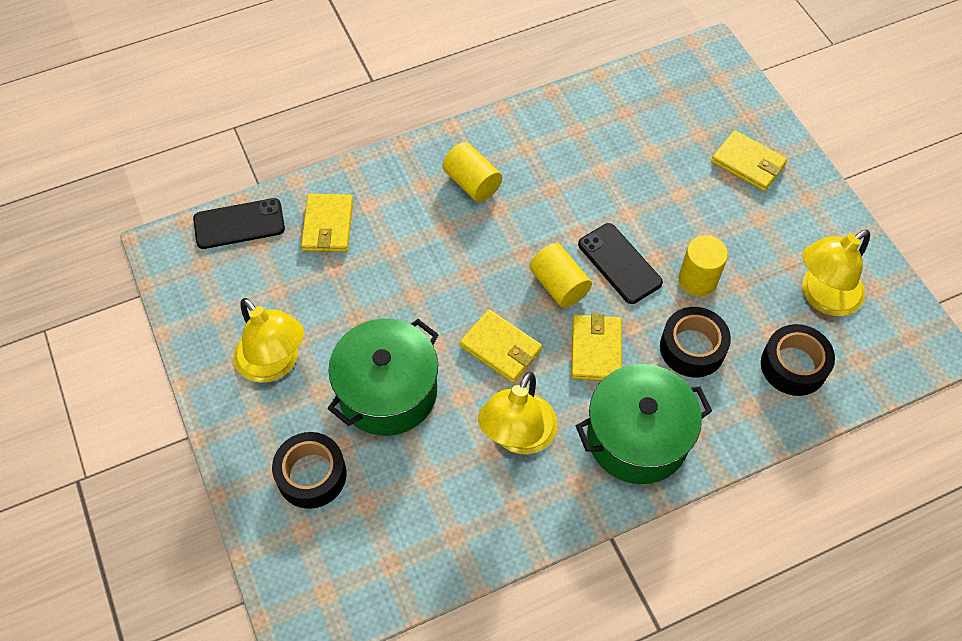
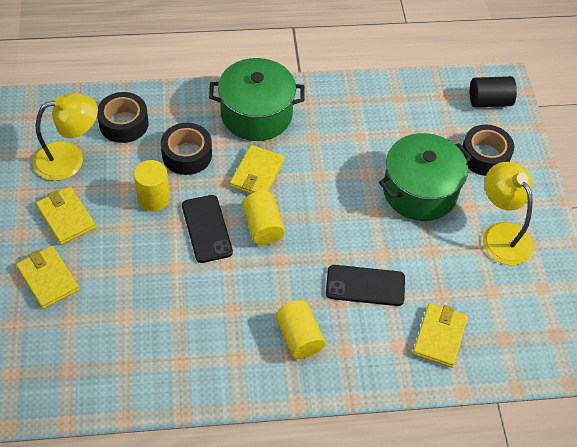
camera: 165 degrees left, 5 degrees down
(239, 224) = (519, 363): black phone -> black phone (365, 285)
(318, 578) = (489, 101): none -> black cylinder
(501, 348) = (326, 195): yellow wallet -> yellow wallet (66, 217)
(517, 437) = (337, 138): yellow lamp -> none

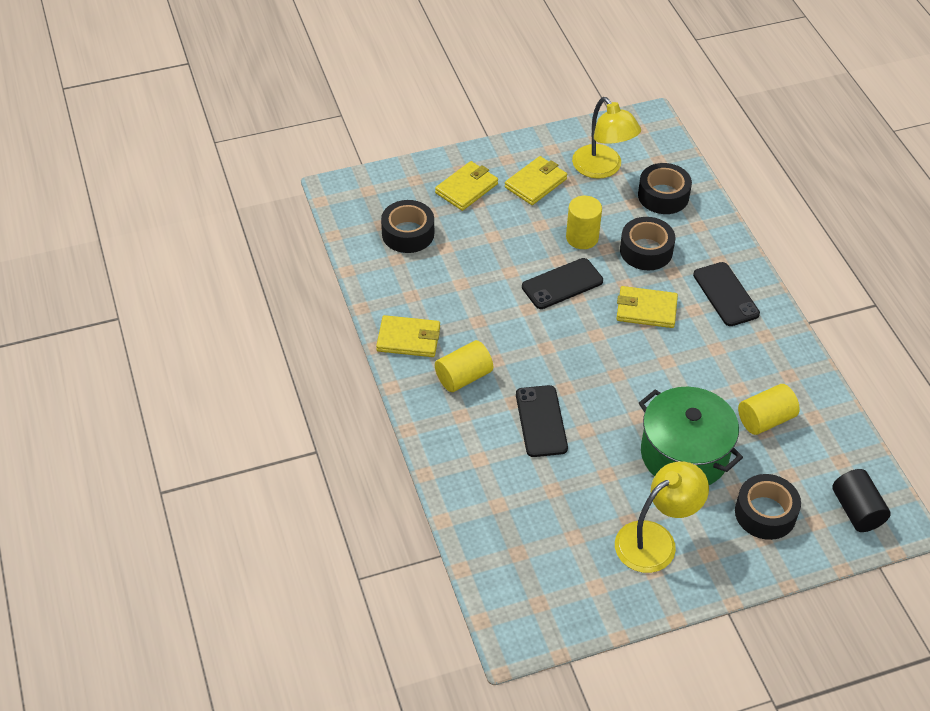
camera: 80 degrees right, 5 degrees down
(92, 347) = (408, 233): none -> black tape
(256, 114) = (725, 294): green pot -> black phone
(263, 227) = (581, 326): yellow cylinder -> yellow cylinder (765, 419)
(439, 336) = (501, 493): yellow wallet -> yellow wallet (408, 339)

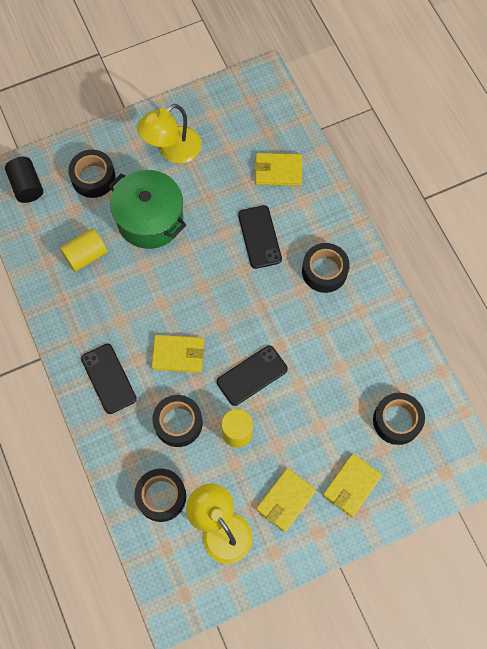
camera: 175 degrees right, 20 degrees up
(408, 339) = (374, 303): yellow wallet -> yellow wallet (278, 171)
(463, 377) = (324, 271): yellow cylinder -> black tape

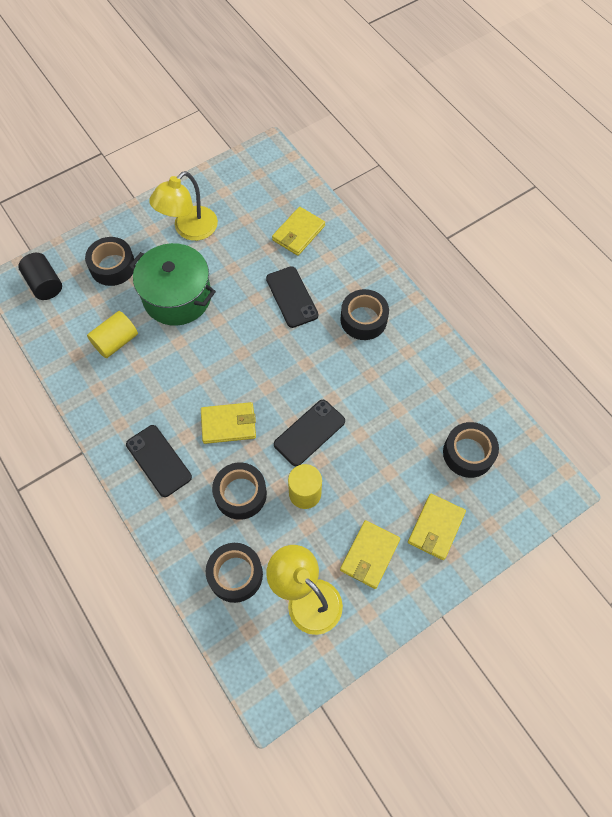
camera: 10 degrees left, 5 degrees down
(278, 171) = (298, 233): yellow wallet -> yellow wallet turned 45 degrees counterclockwise

